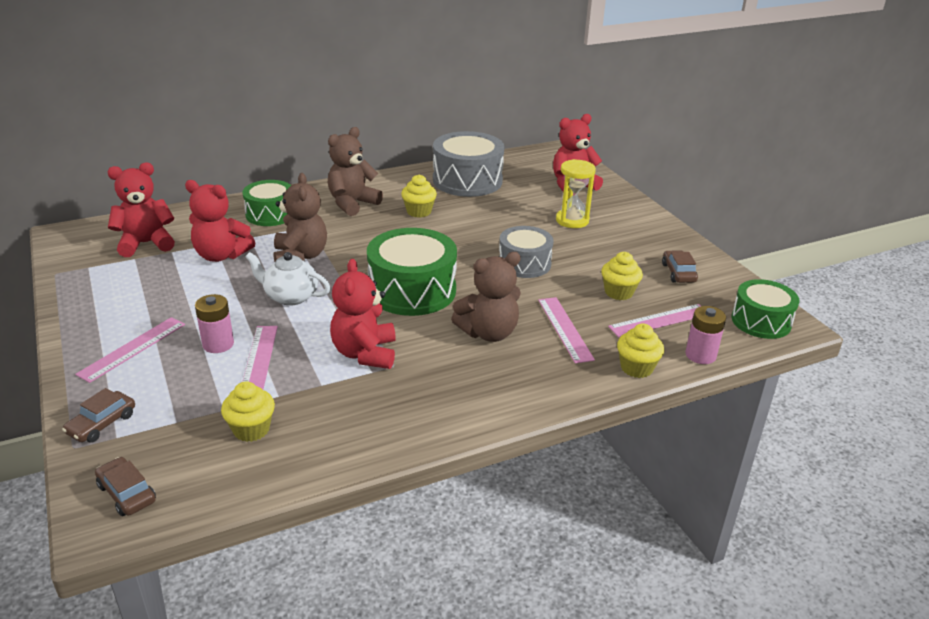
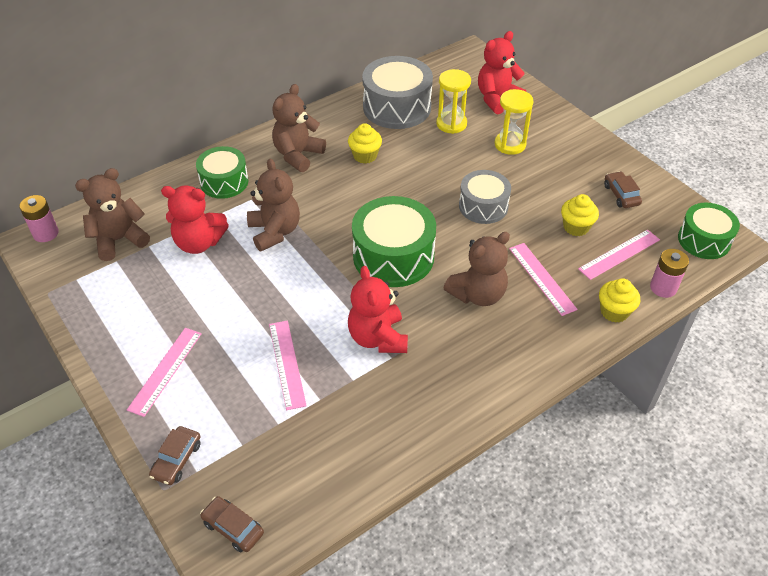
camera: 10 degrees left, 15 degrees up
(146, 243) = (119, 240): red teddy bear -> brown teddy bear
(218, 344) = (242, 351): pink battery -> pink battery (46, 233)
(251, 429) = (311, 440): yellow cupcake -> none
(290, 296) = (285, 283): white teapot -> none
(517, 198) = (451, 124): none -> yellow hourglass

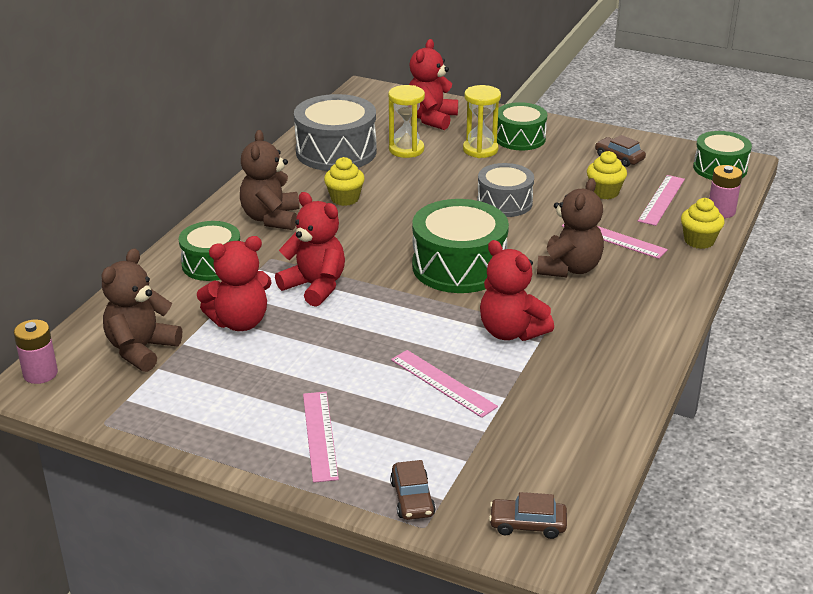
camera: 30 degrees left, 15 degrees down
(275, 232) = (315, 287): brown teddy bear -> red teddy bear
(553, 144) = (520, 138): none -> green drum

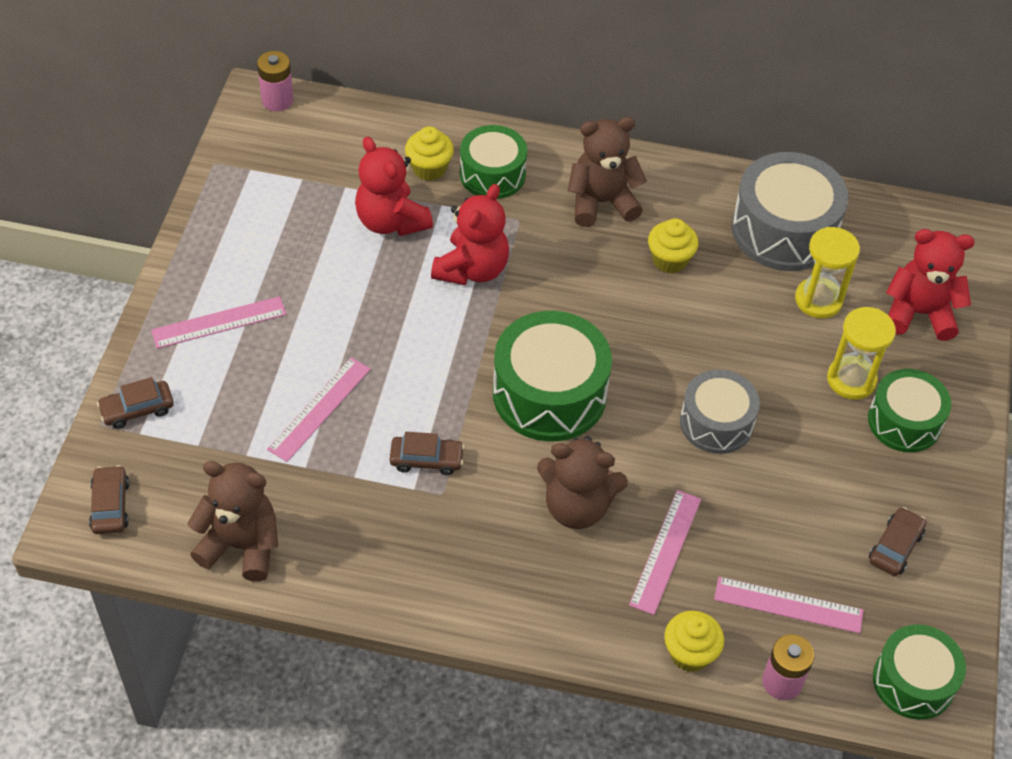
camera: 75 degrees right, 20 degrees up
(141, 350) = (328, 159): brown teddy bear -> brown teddy bear (241, 545)
(511, 332) = (426, 459): red teddy bear -> brown car
(604, 192) = (785, 534): yellow cupcake -> yellow cupcake (429, 168)

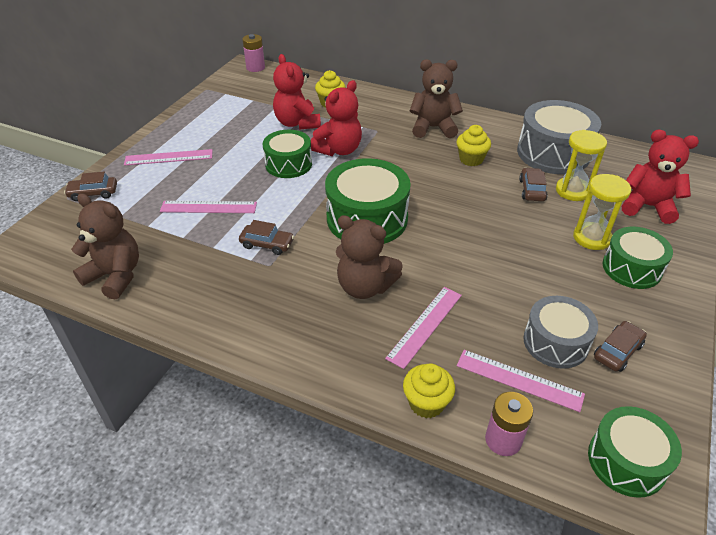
camera: 15 degrees right, 10 degrees down
(110, 506) = (44, 241): brown car -> brown car (532, 190)
(320, 409) = (208, 207): pink ruler -> pink ruler turned 45 degrees clockwise
(492, 174) = (368, 109): green drum -> green drum (288, 164)
(716, 422) = (484, 250): grey drum -> grey drum (555, 342)

